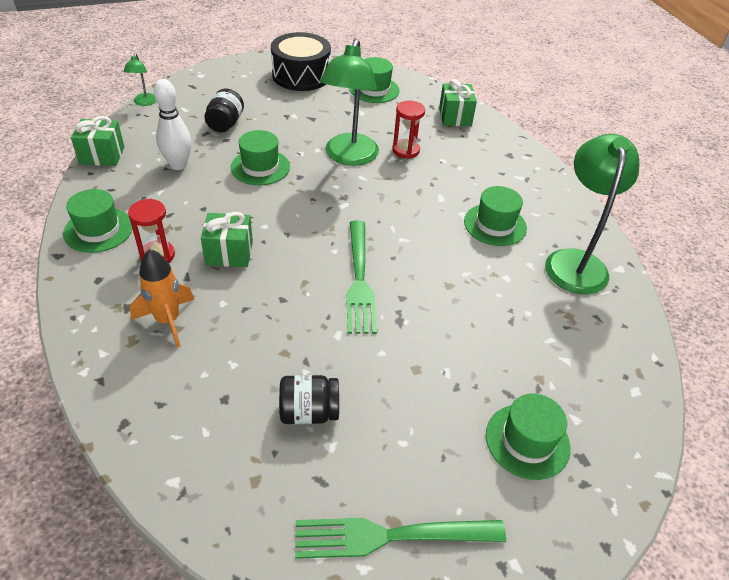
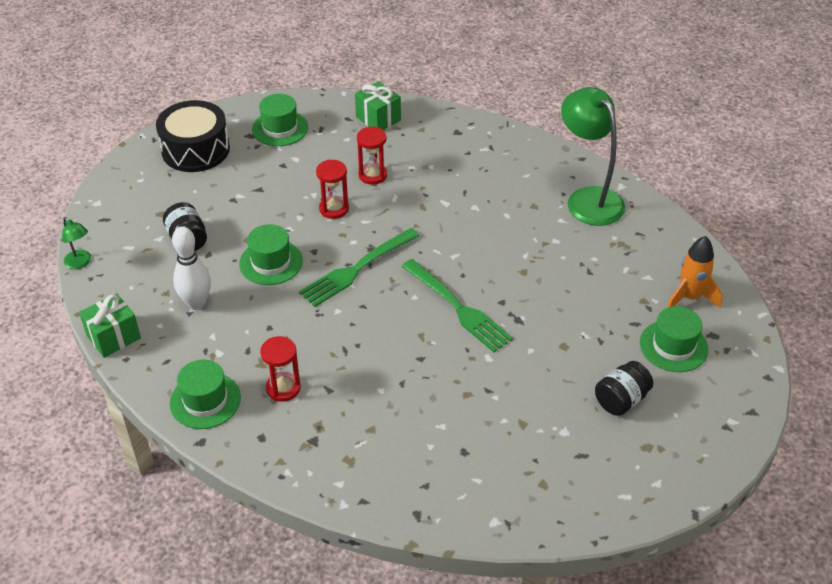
camera: 35 degrees left, 0 degrees up
(168, 320) = (357, 429): orange rocket -> orange rocket (689, 298)
(229, 253) = (337, 350): green gift -> none
(309, 412) = (528, 421): black jar -> black jar (621, 400)
(349, 157) = (334, 209): green lamp -> red hourglass
(390, 536) = (653, 455): green fork -> green fork (357, 269)
(495, 225) = (507, 202): green hat -> none

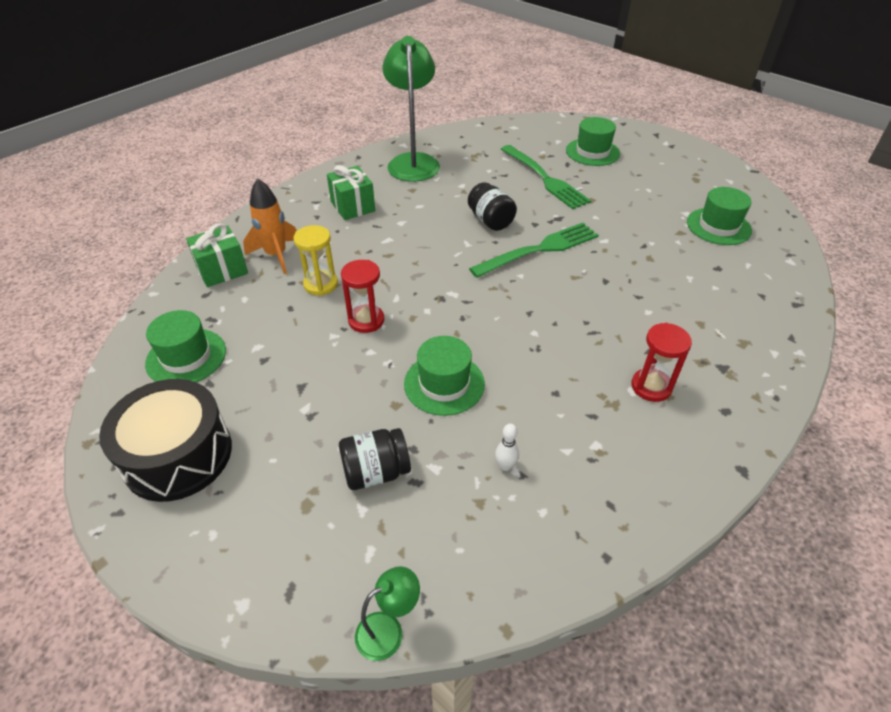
camera: 80 degrees left, 0 degrees up
(113, 337) = (562, 574): green gift -> green gift (352, 206)
(196, 303) = (505, 466): white bowling pin -> white bowling pin, size x0.47
(205, 400) = (676, 463): green hat -> green hat (718, 226)
(357, 269) = (472, 311): green fork -> green fork (545, 178)
(372, 175) = (321, 284): red hourglass -> yellow hourglass
(588, 199) = (413, 162): green lamp -> green lamp turned 105 degrees clockwise
(621, 400) = (650, 182): black jar -> black jar (490, 221)
(689, 298) = (542, 137): orange rocket -> orange rocket (276, 255)

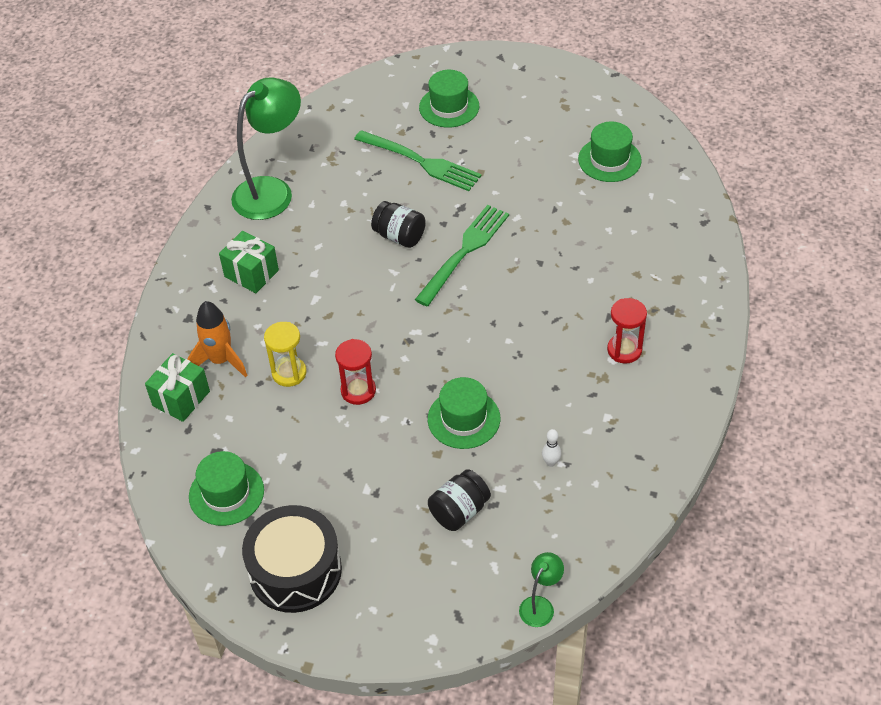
camera: 25 degrees left, 5 degrees up
(413, 162) = (272, 191): green lamp -> green lamp turned 75 degrees clockwise

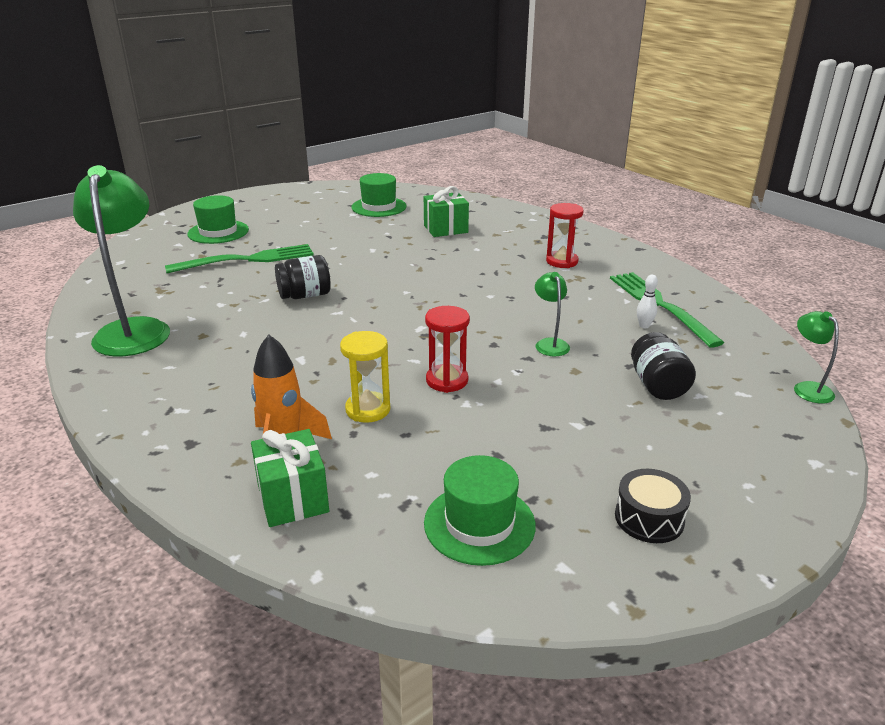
camera: 55 degrees left, 20 degrees down
(251, 273) = (207, 380): green gift -> green gift (445, 229)
(295, 571) = (649, 518): black drum -> black drum, size x0.52
(464, 252) = (370, 278): green fork -> green fork (660, 305)
(464, 419) = (550, 343): green hat -> green lamp

